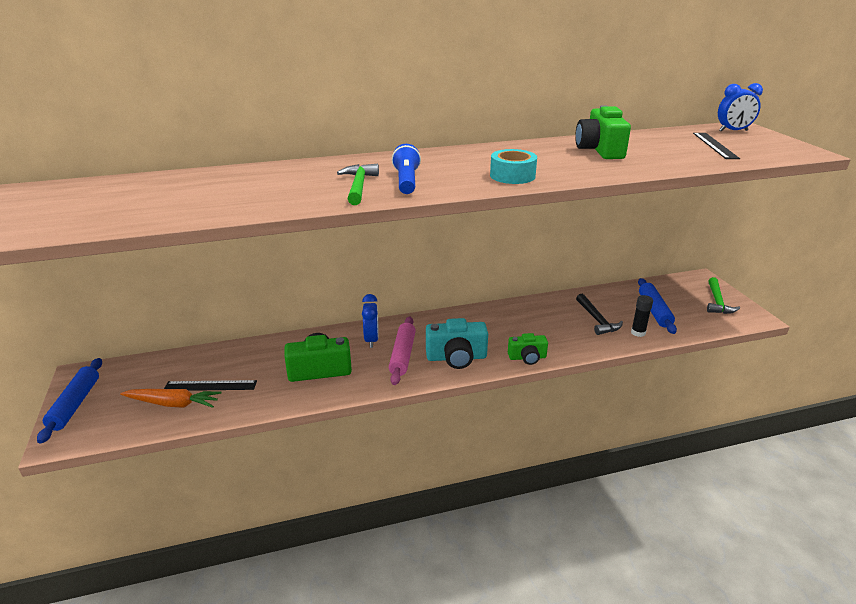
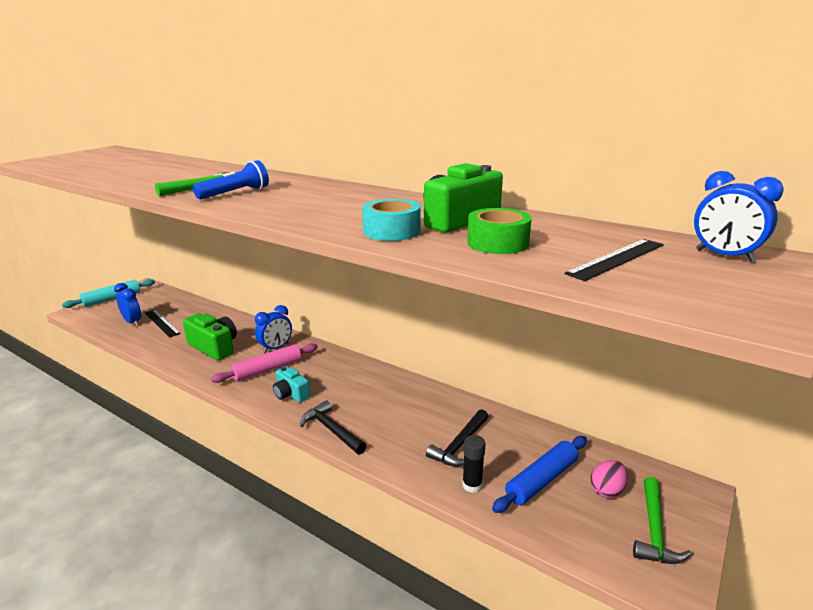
camera: 50 degrees right, 5 degrees down
(75, 404) = (112, 299): blue rolling pin -> turquoise rolling pin
(173, 404) = (133, 322): orange carrot -> blue clock
(456, 357) = (291, 394): turquoise camera -> turquoise camera, size x0.63
(512, 176) = (304, 212): turquoise tape -> turquoise tape (391, 231)
(527, 357) = (332, 430): green camera -> black hammer
(658, 155) = (498, 243): none -> green tape
(679, 298) = (606, 490): none -> pink egg
(717, 301) = (654, 530): green hammer -> green hammer turned 45 degrees counterclockwise

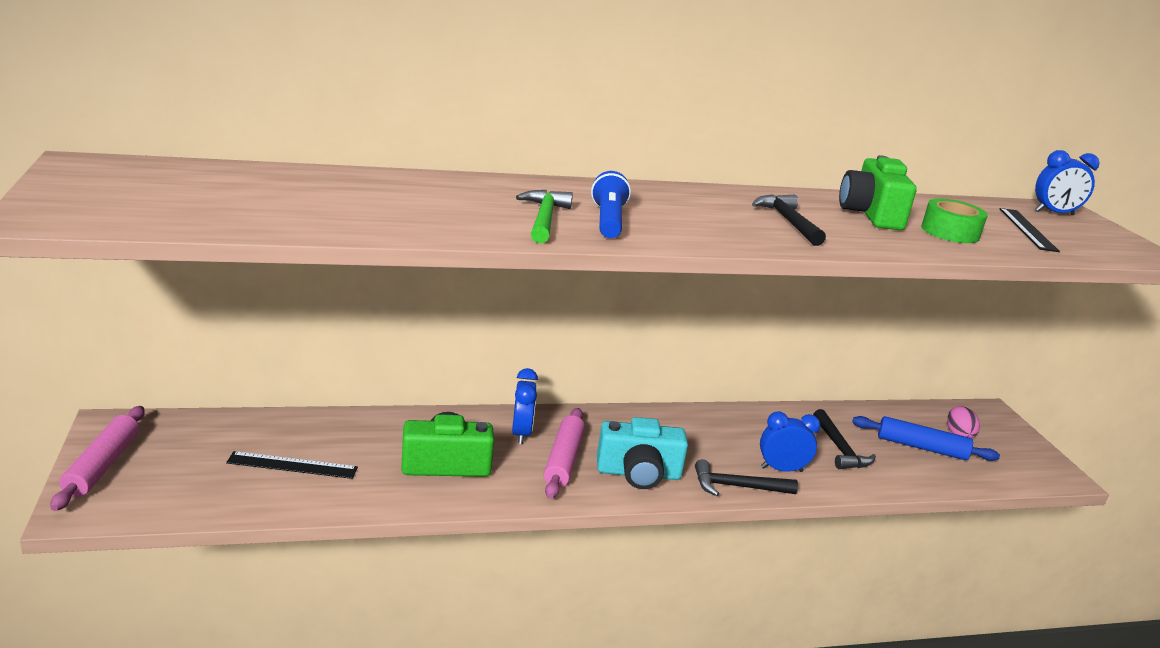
camera: 50 degrees left, 0 degrees up
(112, 299) = (102, 465): turquoise rolling pin -> pink rolling pin
(133, 322) = (239, 483): blue clock -> blue clock (781, 469)
(291, 394) = (638, 473): turquoise camera -> turquoise camera, size x1.60
(359, 212) = (788, 222): none -> black hammer
(391, 231) = (868, 238): turquoise tape -> none
(472, 485) = (895, 474): black glue stick -> none
(542, 480) = (921, 447): blue rolling pin -> blue rolling pin turned 75 degrees counterclockwise
(654, 530) = (1011, 446): green hammer -> none

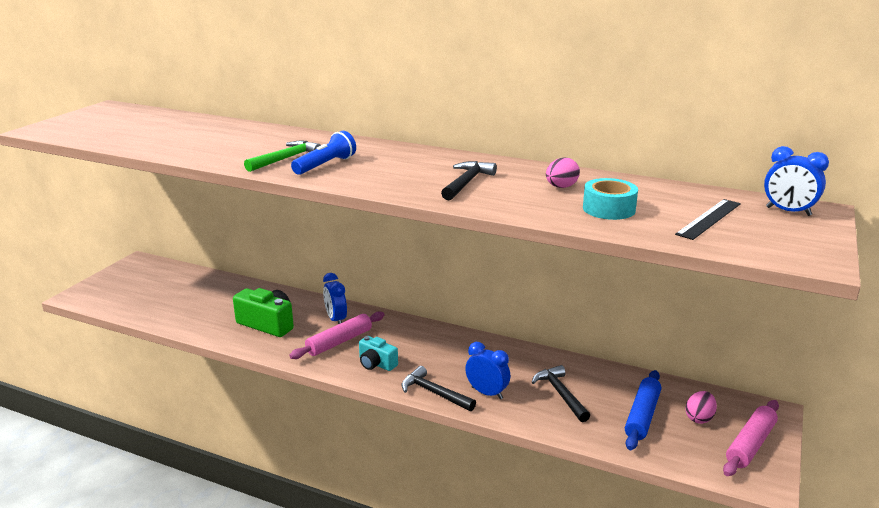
camera: 40 degrees right, 0 degrees up
(102, 465) = (111, 279): pink rolling pin -> pink rolling pin (750, 444)
(292, 465) = (190, 302): black ruler -> none
(521, 433) = (336, 319): blue clock -> blue clock turned 120 degrees clockwise
(638, 473) = (376, 364): turquoise camera -> turquoise camera, size x0.63
(839, 448) = (560, 394): black hammer -> black hammer turned 135 degrees clockwise
(871, 214) = (561, 187): green camera -> pink egg
(921, 447) = (642, 416): blue rolling pin -> blue rolling pin turned 60 degrees clockwise
(950, 232) = (609, 209): green tape -> turquoise tape

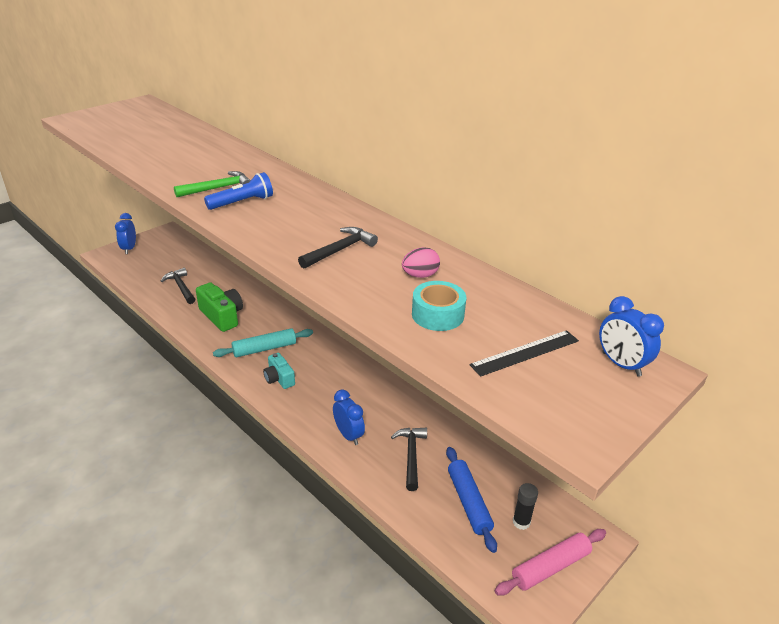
camera: 20 degrees right, 10 degrees up
(336, 319) = (276, 326): blue clock -> blue clock (129, 249)
(339, 342) = (264, 349): pink rolling pin -> turquoise rolling pin
(434, 393) = (305, 422): black hammer -> black hammer (181, 287)
(642, 416) = (469, 502): blue rolling pin -> blue rolling pin turned 60 degrees counterclockwise
(699, 418) = (521, 522): pink egg -> black glue stick

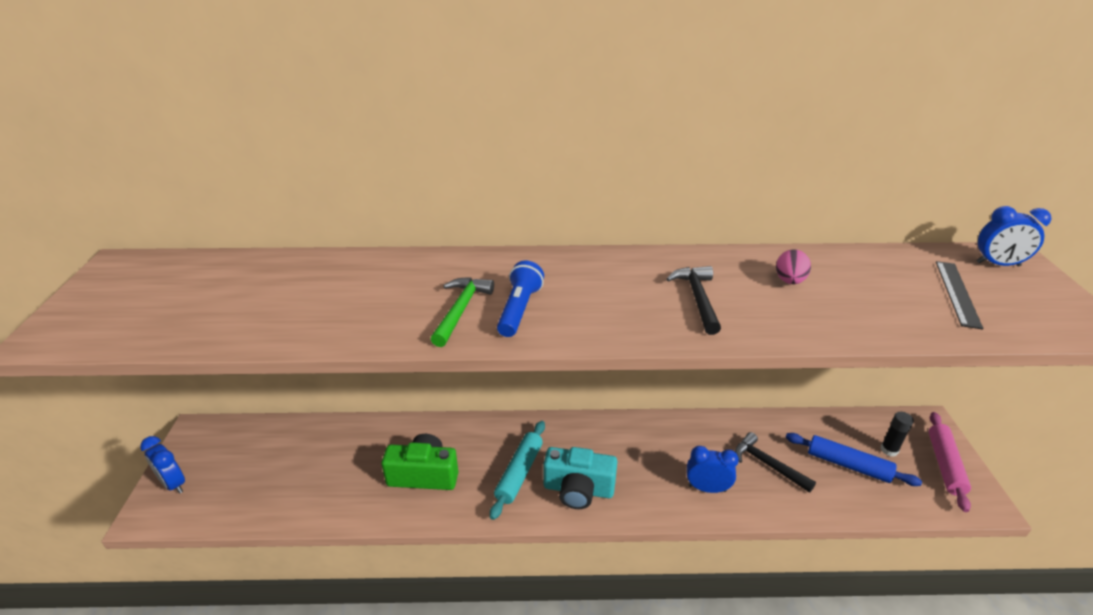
camera: 45 degrees left, 0 degrees up
(181, 287) = (324, 479): black hammer -> none
(279, 378) = (578, 489): turquoise camera -> turquoise camera, size x1.60
(437, 314) = (866, 303): turquoise tape -> none

